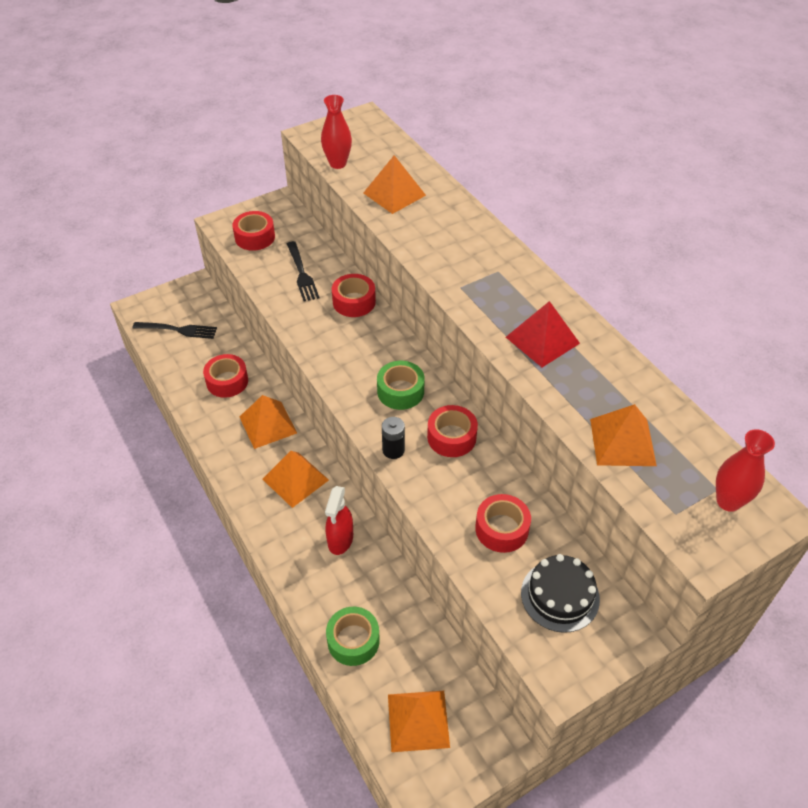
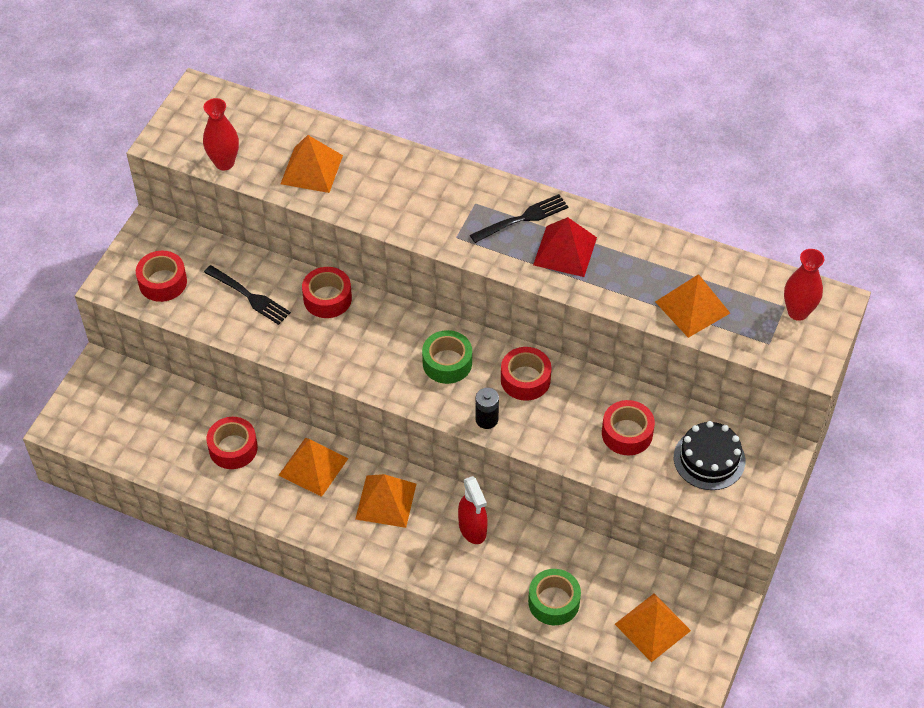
camera: 35 degrees left, 5 degrees up
(177, 330) = (129, 425): black fork -> black fork (522, 219)

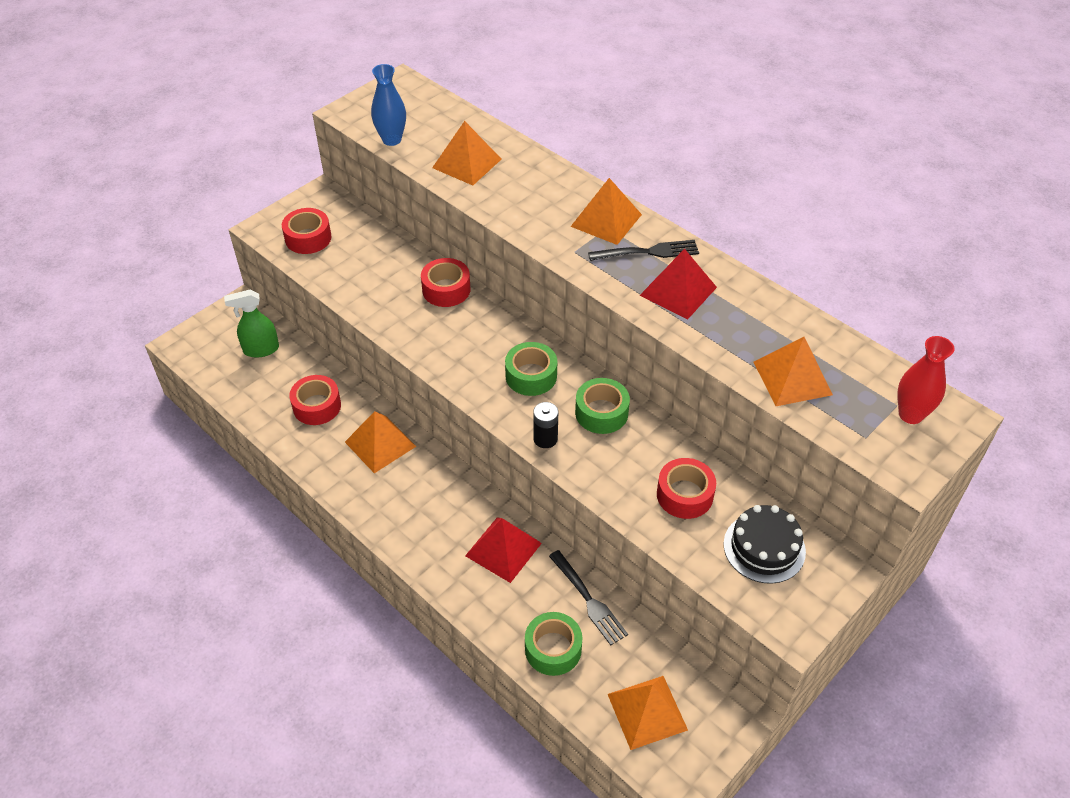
camera: 20 degrees right, 5 degrees down
(146, 407) = (261, 349): none -> green spray bottle
(224, 163) = (391, 140): red vase -> blue vase
(248, 296) = (376, 269): black fork -> black fork (588, 599)
(386, 501) = (432, 496): orange pyramid -> orange pyramid (606, 220)
(472, 529) = (503, 549): red spray bottle -> red pyramid
(525, 379) = (601, 413): red tape -> green tape

